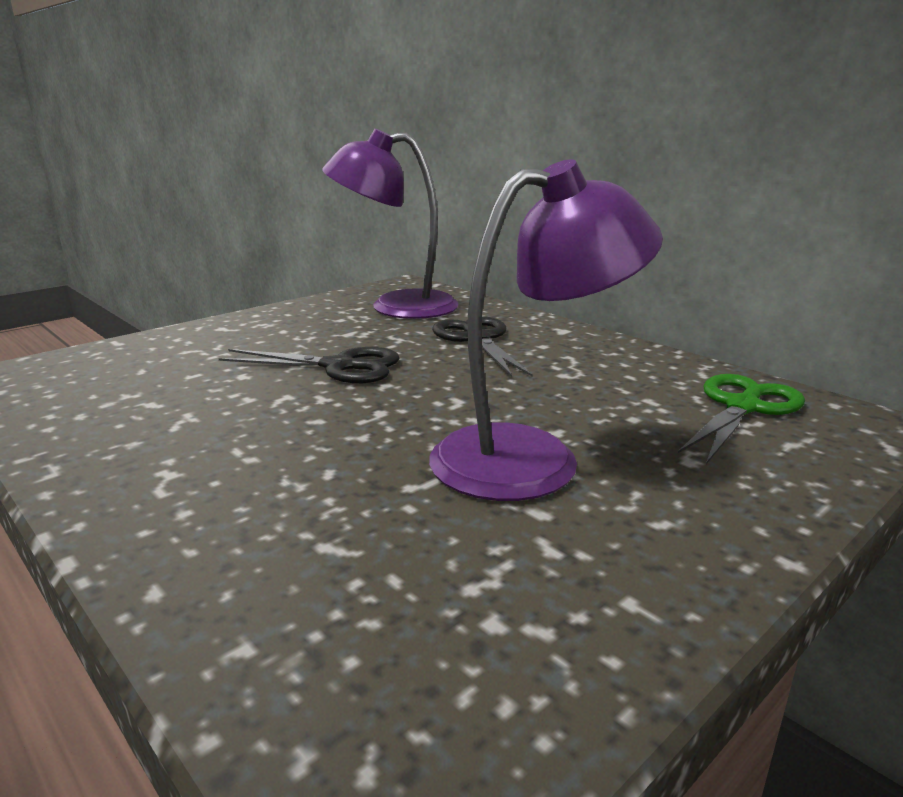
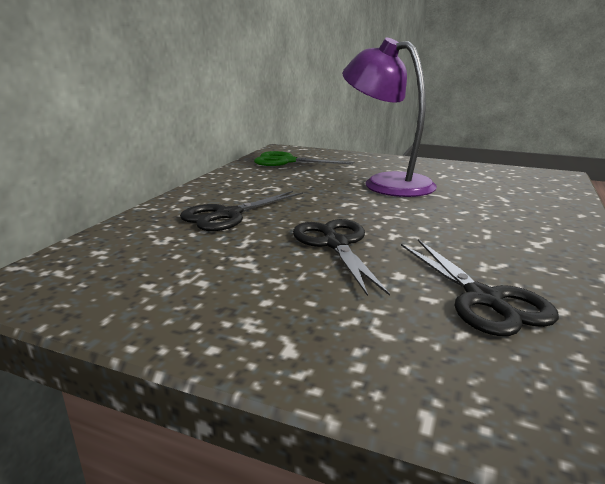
camera: 115 degrees left, 0 degrees up
(152, 391) = (483, 299): none -> black scissors
(396, 306) = (137, 264): purple lamp -> none

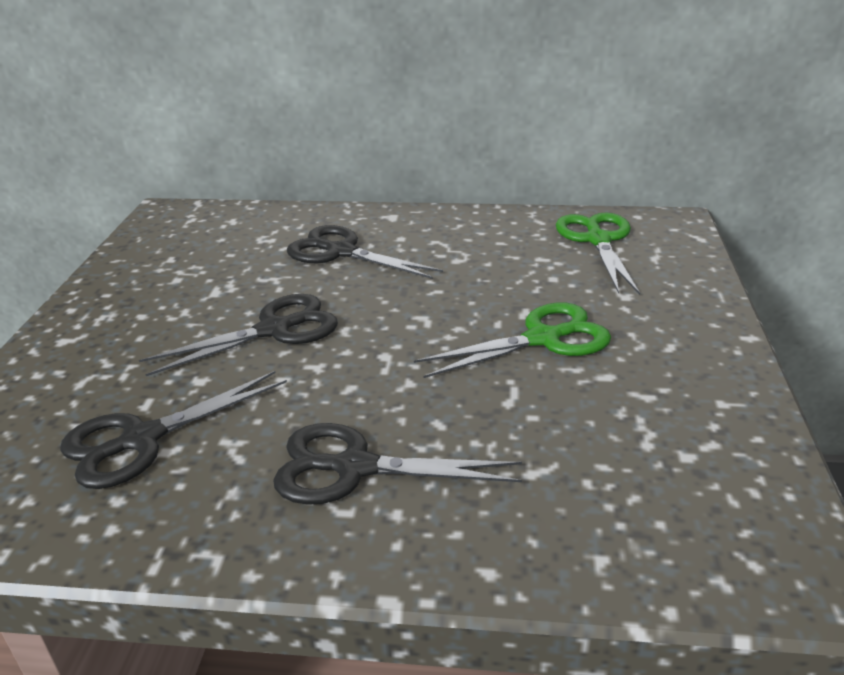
camera: 75 degrees right, 10 degrees up
(386, 183) = (543, 339): purple lamp -> green scissors
(508, 232) = (354, 467): none -> black scissors

